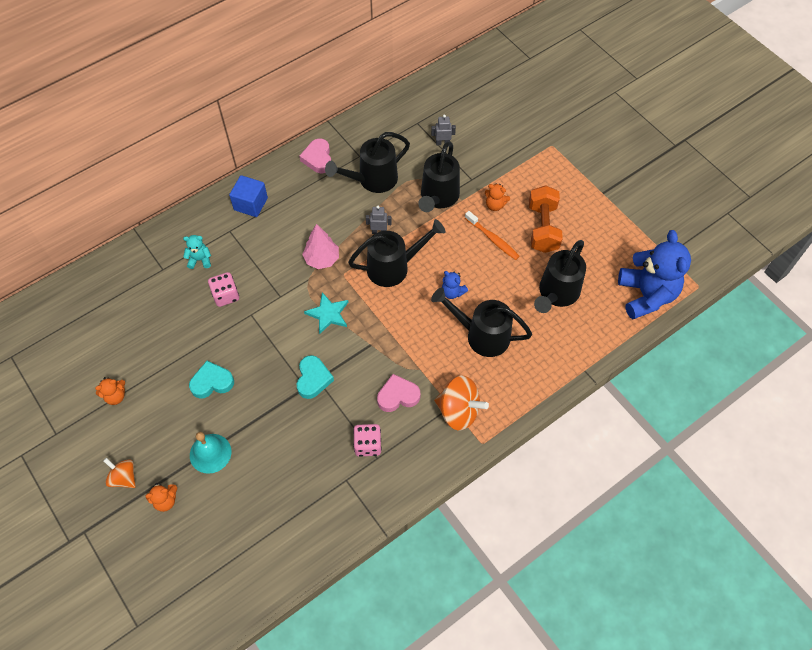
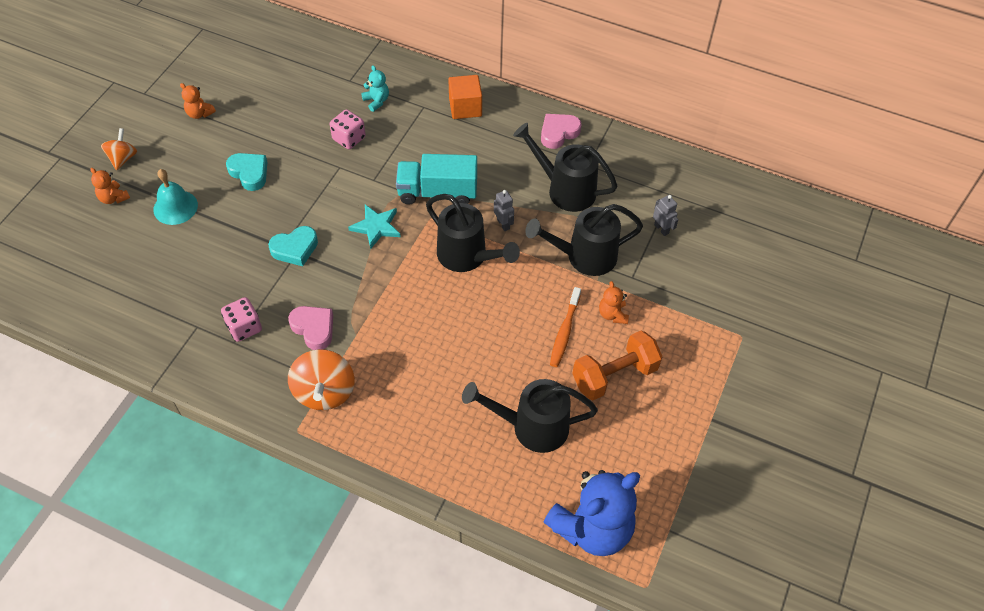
camera: 60 degrees right, 5 degrees down
(250, 204) = (465, 107): blue cube -> orange cube
(322, 259) = (437, 192): pink tree -> turquoise truck
(452, 292) = (469, 323): blue teddy bear -> none
(481, 335) = (431, 373): black watering can -> none

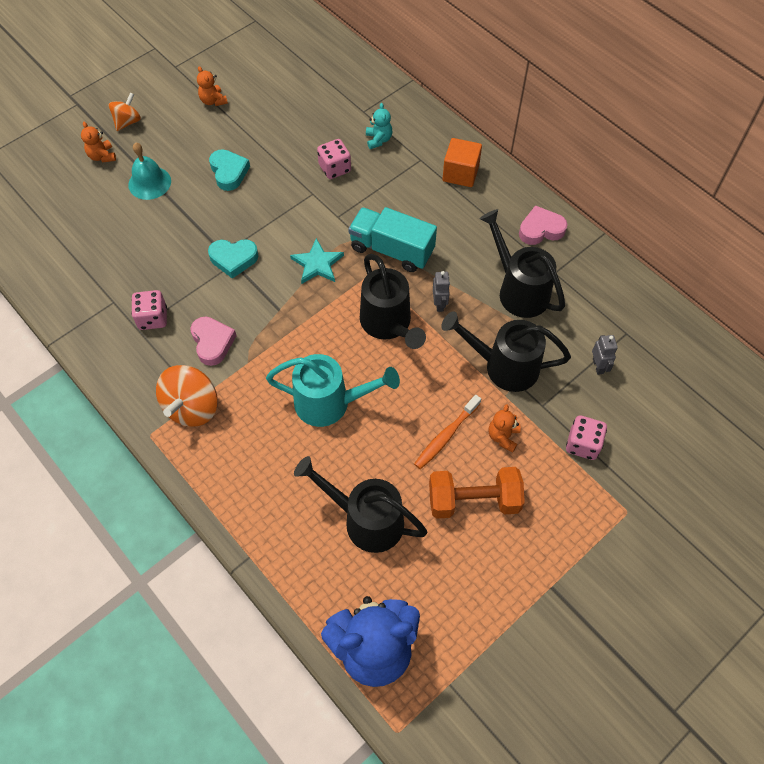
camera: 25 degrees right, 5 degrees up
(450, 341) = (331, 403): none -> turquoise watering can
(680, 296) = (582, 444): none -> pink dice

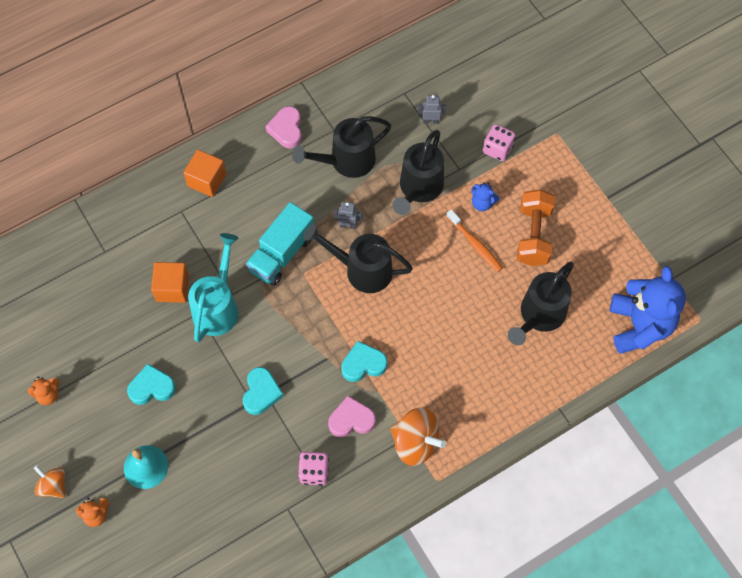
camera: 80 degrees left, 5 degrees up
(277, 344) = (363, 364): none -> turquoise heart
(317, 264) = (283, 319): turquoise star -> none
(331, 403) = (430, 327): turquoise watering can -> turquoise watering can (218, 306)
(335, 168) = (172, 288): pink dice -> orange cube
(378, 140) = (146, 243): turquoise teddy bear -> none
(388, 325) = (361, 269): black watering can -> black watering can turned 150 degrees counterclockwise
(503, 436) = (482, 203): orange teddy bear -> blue teddy bear

